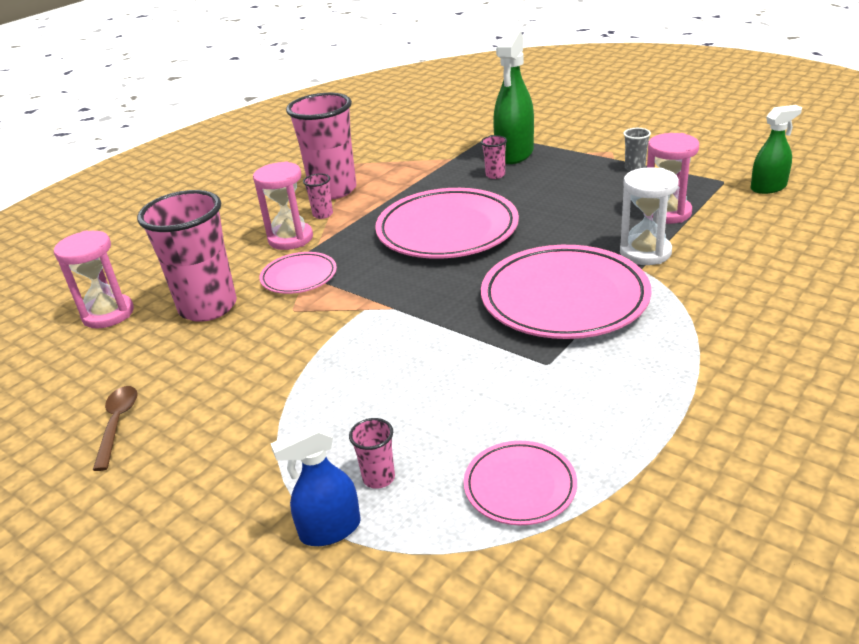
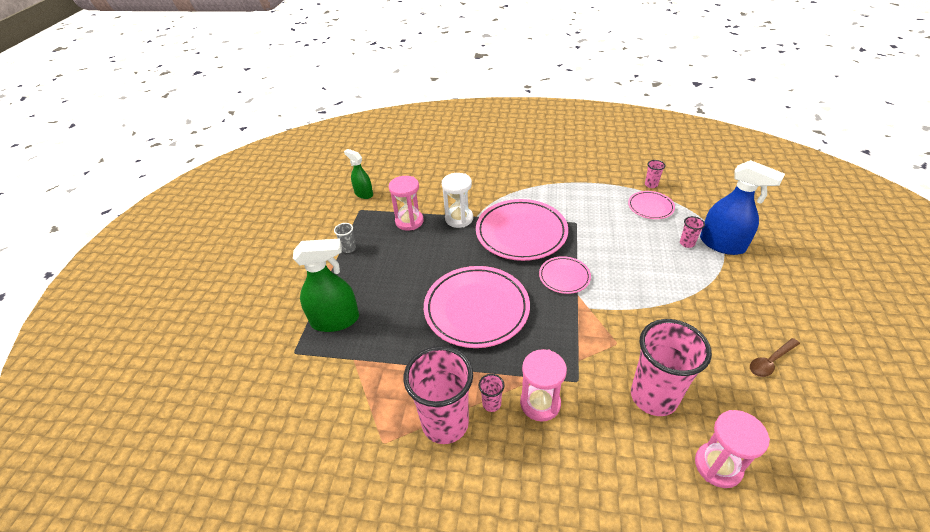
camera: 120 degrees left, 10 degrees up
(299, 277) = (582, 363): pink plate -> pink plate (564, 277)
(330, 529) = (722, 244): blue spray bottle -> blue spray bottle, size x1.65
(495, 175) = (379, 317): pink cup -> pink cup (651, 185)

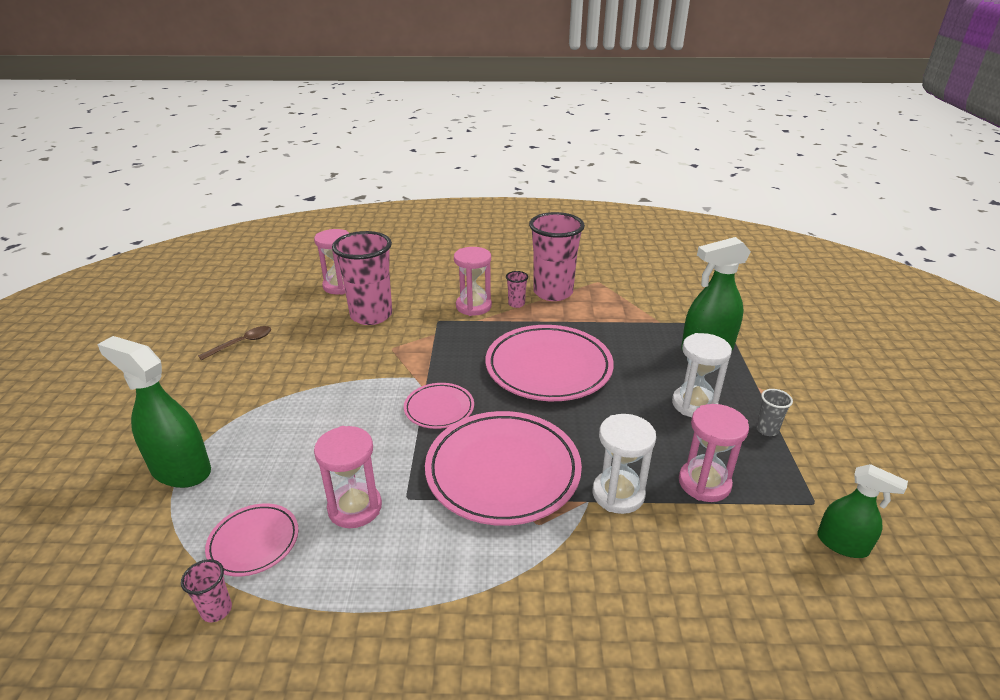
camera: 170 degrees right, 10 degrees down
(382, 269) = (694, 404): none -> white hourglass
(603, 219) = (355, 508): none -> pink hourglass
(687, 243) = (236, 468): pink cup -> none
(722, 244) = (181, 470): blue spray bottle -> green spray bottle

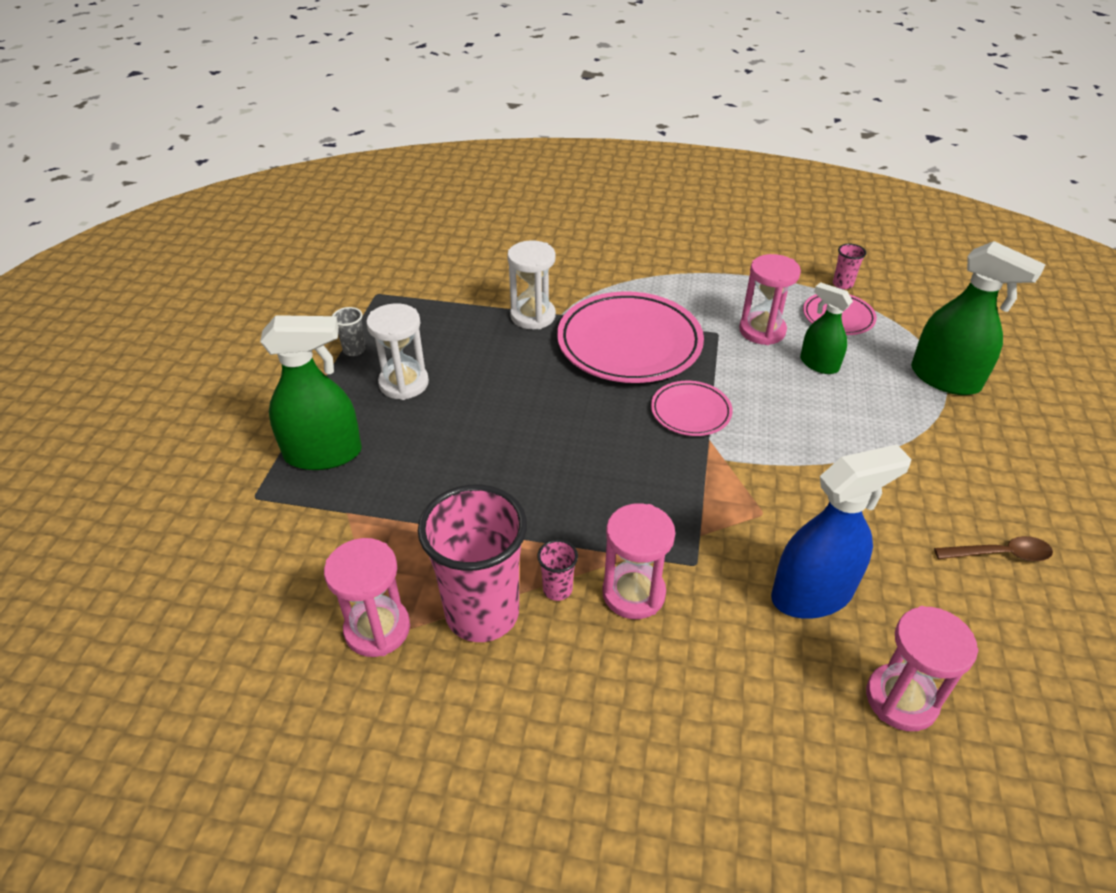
camera: 170 degrees left, 10 degrees up
(242, 343) = (1000, 554): brown spoon -> brown spoon turned 150 degrees counterclockwise
(371, 315) = (812, 594): pink cup -> blue spray bottle
(548, 368) = (547, 451): pink plate -> none
(704, 483) = (454, 315): pink hourglass -> pink hourglass (377, 629)
(842, 544) = (385, 270): green spray bottle -> green spray bottle (818, 364)

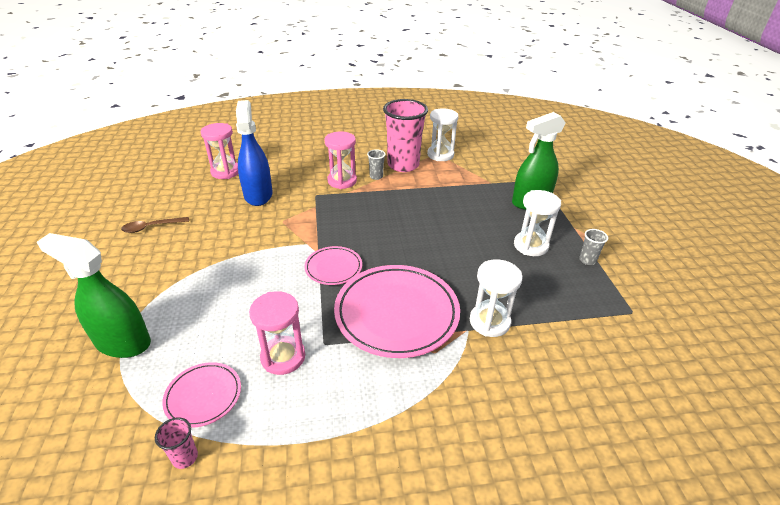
camera: 160 degrees right, 5 degrees down
(377, 629) = (440, 155): pink hourglass -> white hourglass
(557, 589) = (376, 176): pink cup -> grey cup
(812, 594) = (258, 195): blue spray bottle -> blue spray bottle turned 120 degrees clockwise
(818, 364) = (233, 331): green spray bottle -> none

